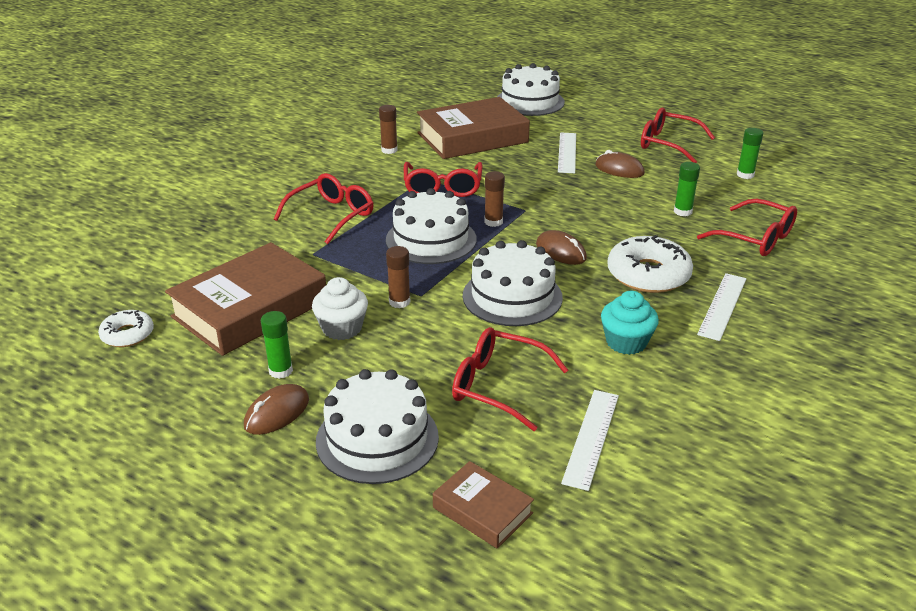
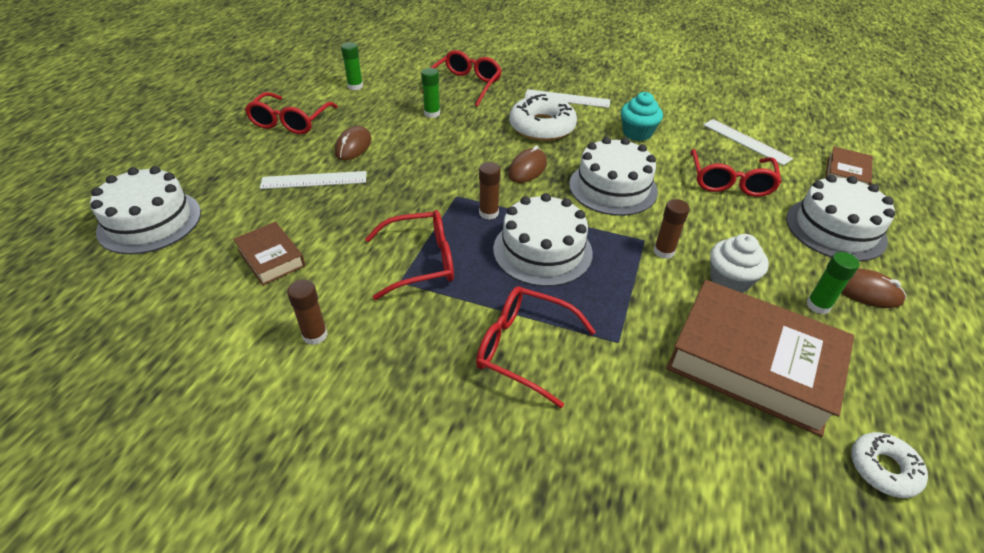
camera: 105 degrees left, 10 degrees up
(472, 138) = (271, 258): brown book -> brown book, size x0.49
(591, 438) = (746, 141): white ruler -> white ruler turned 45 degrees clockwise

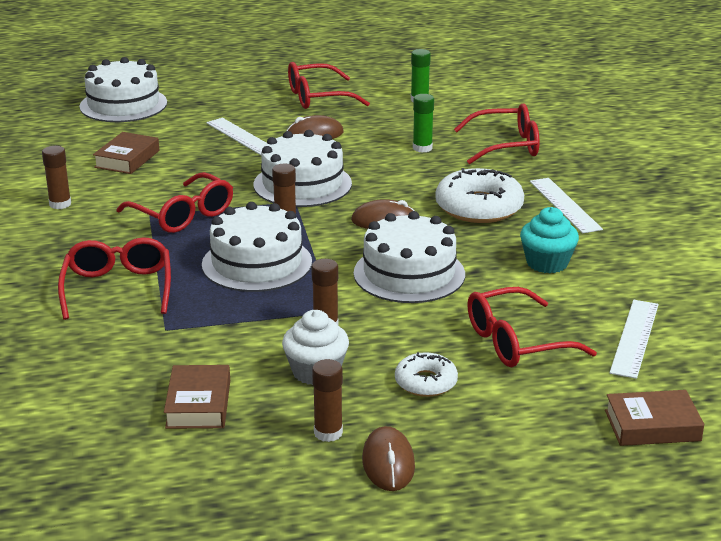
camera: 60 degrees right, 15 degrees down
(753, 363) = (198, 404): brown book -> brown book, size x0.49
(818, 305) = (328, 433): green glue stick -> brown glue stick
(835, 229) = (500, 430): white cake -> white cake (302, 184)
(883, 469) = (114, 494): white donut -> white donut (426, 382)

